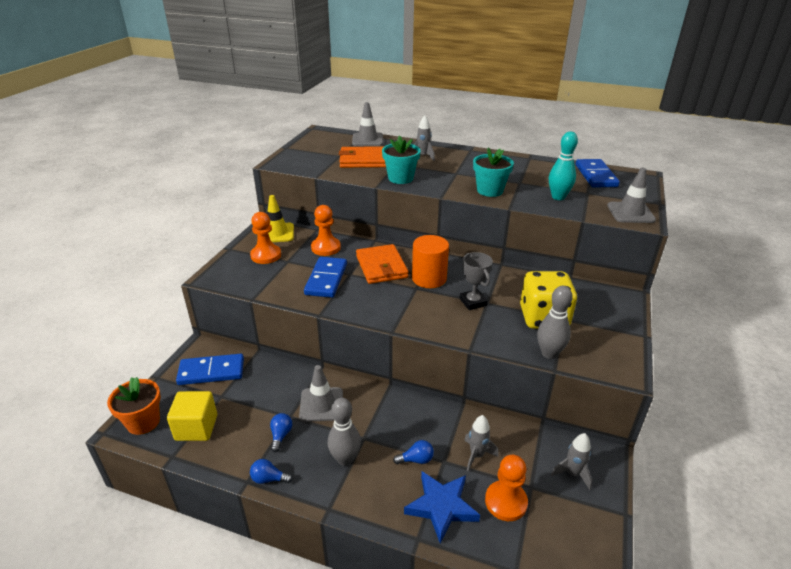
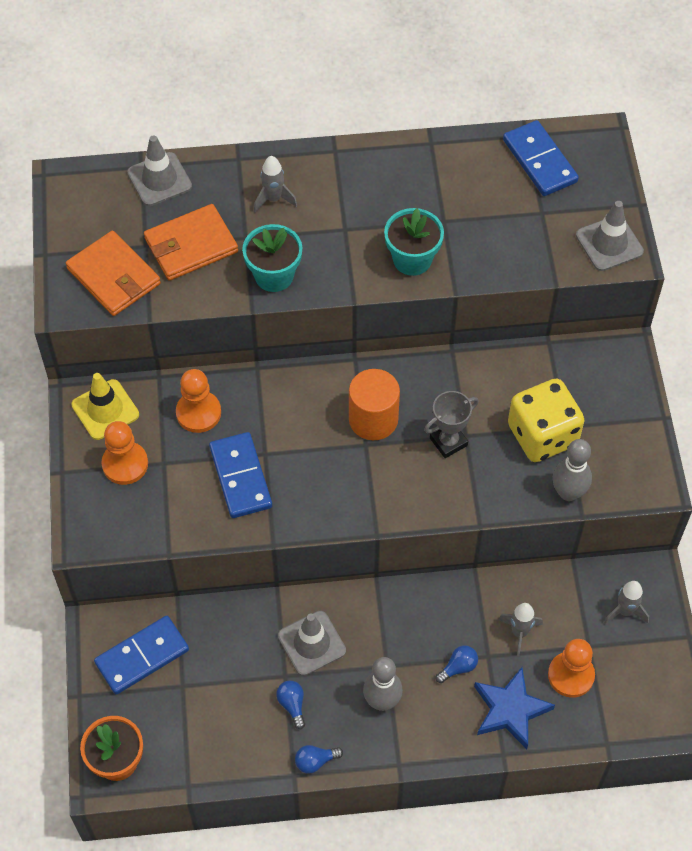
camera: 25 degrees left, 25 degrees up
(196, 427) = (187, 739): yellow cube -> none
(381, 267) = (299, 421): orange wallet -> orange wallet (114, 276)
(473, 302) = (448, 442): grey trophy -> grey trophy turned 75 degrees counterclockwise
(558, 197) = (508, 240): turquoise bowling pin -> none

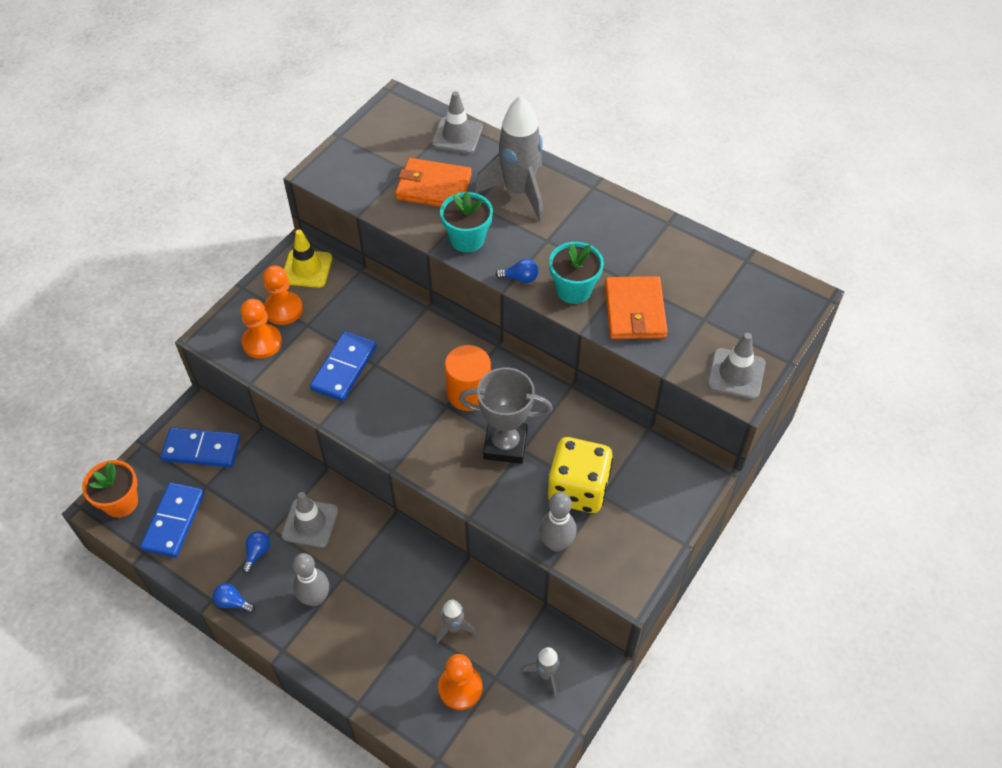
camera: 40 degrees right, 5 degrees down
(114, 276) = (365, 175): orange wallet -> orange wallet (635, 311)
(198, 413) = (360, 310): orange pawn -> orange pawn (262, 342)
(273, 199) = (518, 192): grey rocket -> grey rocket, size x2.06
(448, 442) = (505, 445): grey trophy -> grey trophy, size x1.54
(458, 667) = (388, 617): blue light bulb -> blue light bulb (520, 278)
(510, 710) = (393, 677): blue star -> none
(539, 161) = (739, 284): blue domino -> blue domino (174, 521)

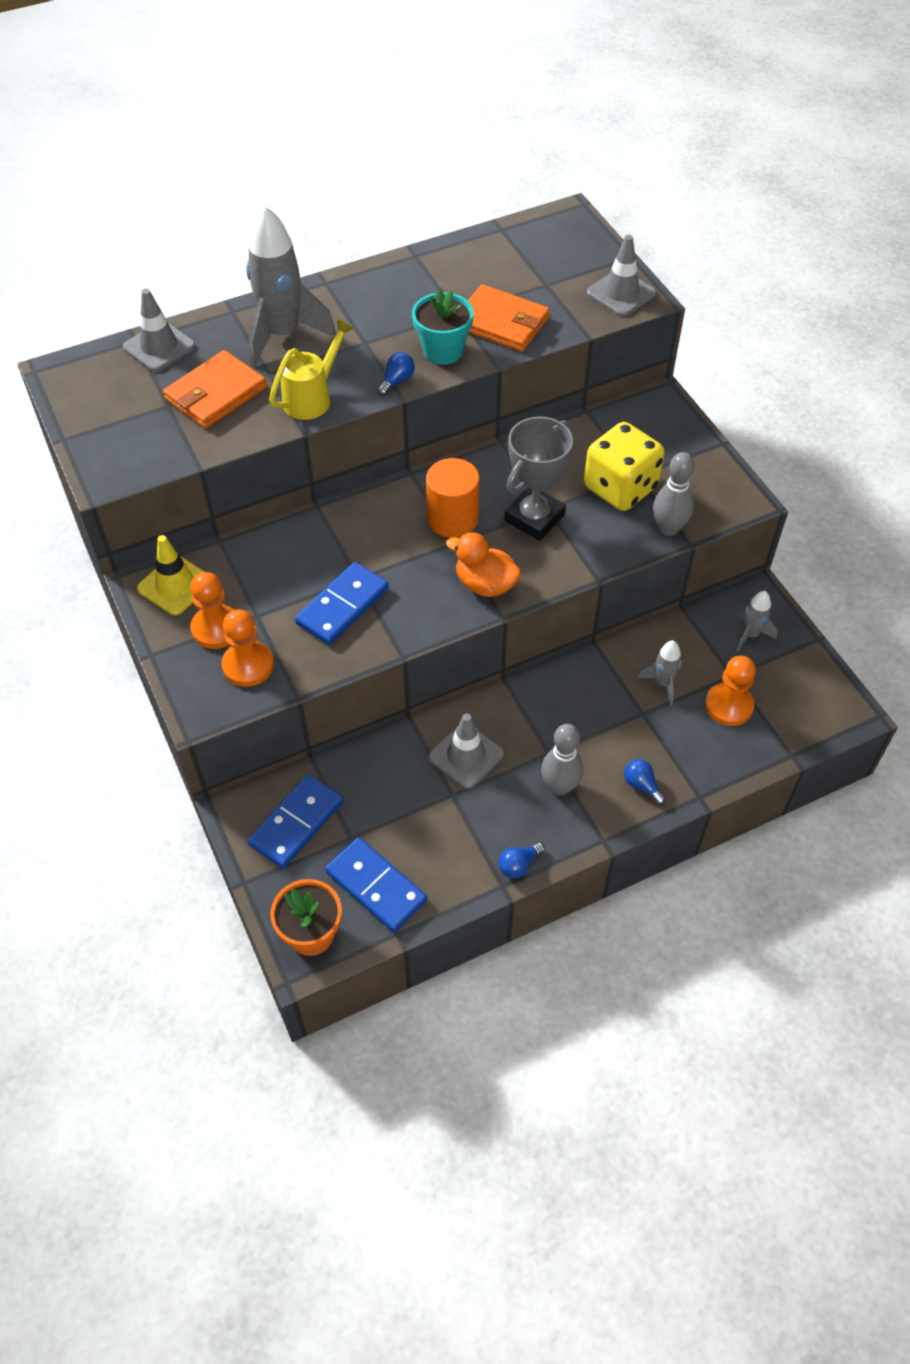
camera: 60 degrees left, 0 degrees up
(257, 553) = (472, 819): blue light bulb -> blue light bulb (641, 785)
(344, 368) = (342, 606): blue domino -> blue domino turned 75 degrees clockwise
(417, 444) = (485, 584): none -> orange duck
(467, 239) = (312, 398): turquoise flower pot -> yellow watering can

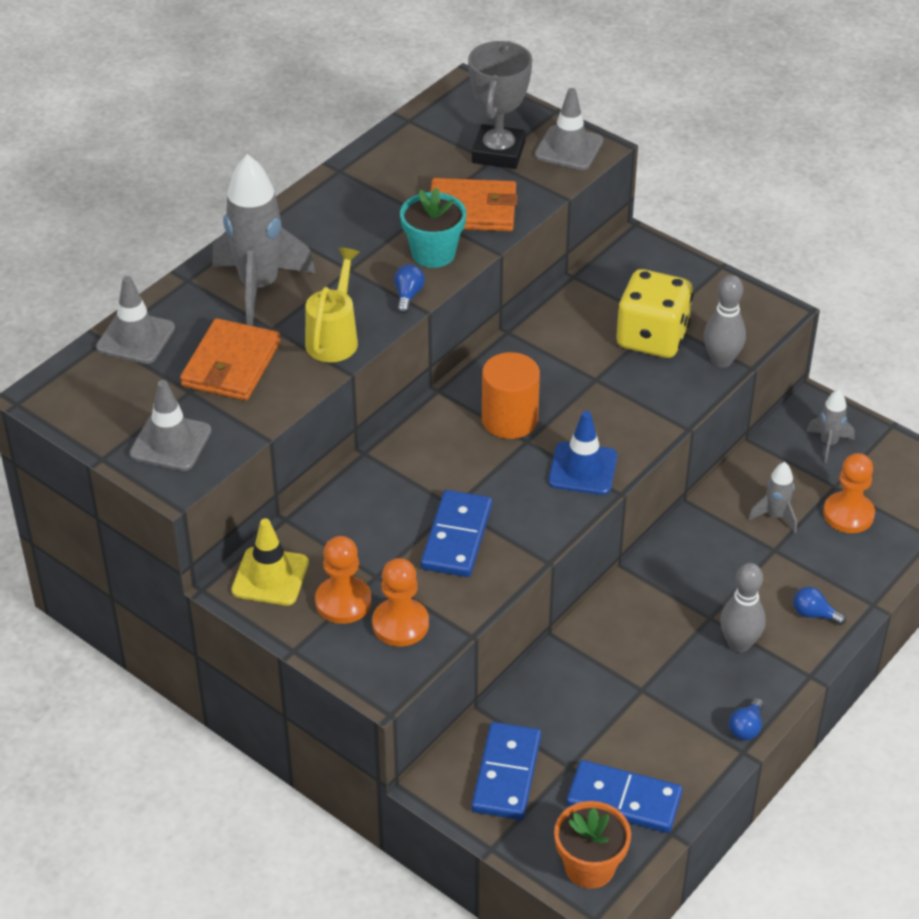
camera: 25 degrees left, 10 degrees down
(466, 755) = (632, 649): grey traffic cone -> grey traffic cone (171, 442)
(485, 584) = (583, 469): orange duck -> blue traffic cone
(534, 518) = (588, 392): grey trophy -> grey trophy (498, 153)

